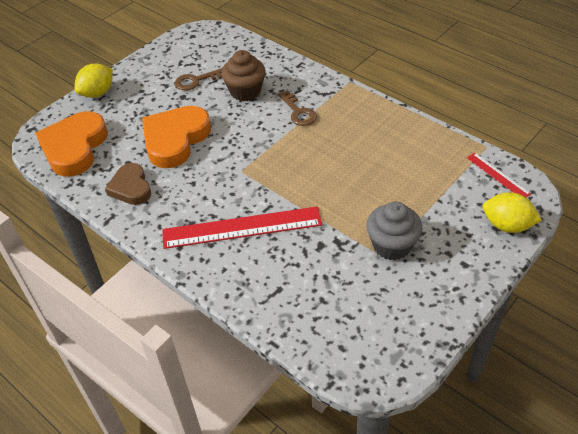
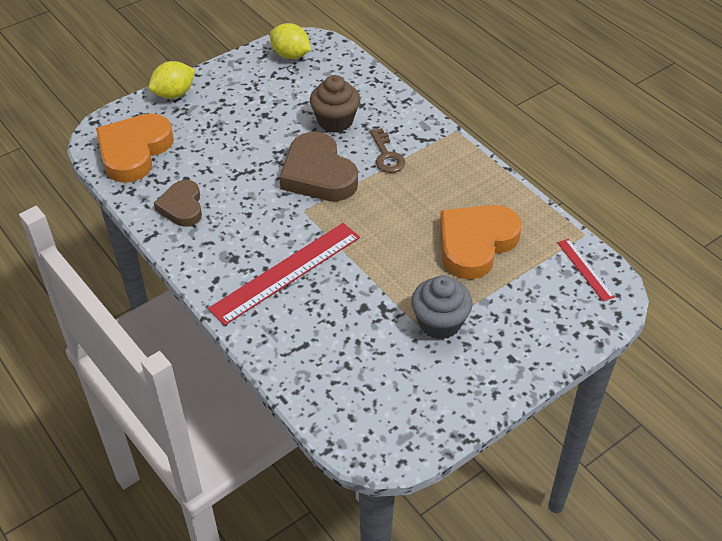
camera: 10 degrees right, 0 degrees up
(175, 140) = (243, 162): orange heart -> orange heart (475, 244)
(197, 80) = (285, 99): brown key -> none
(242, 227) = (286, 272): red ruler -> red ruler turned 45 degrees counterclockwise
(244, 137) = (318, 174): none -> brown heart
(507, 225) = (573, 326): yellow lemon -> yellow lemon (290, 55)

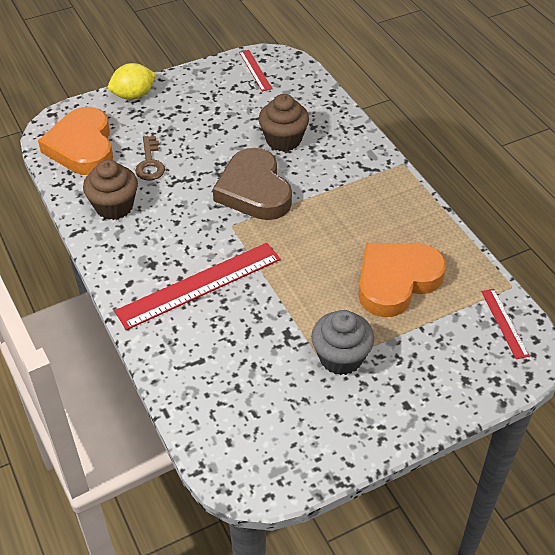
camera: 10 degrees right, 0 degrees up
(134, 151) = (82, 147): orange heart -> orange heart turned 45 degrees counterclockwise
(182, 207) = (114, 206): brown heart -> brown cupcake
(290, 55) = (255, 70): yellow lemon -> red ruler
(386, 155) = (326, 180): brown key -> brown key (150, 163)

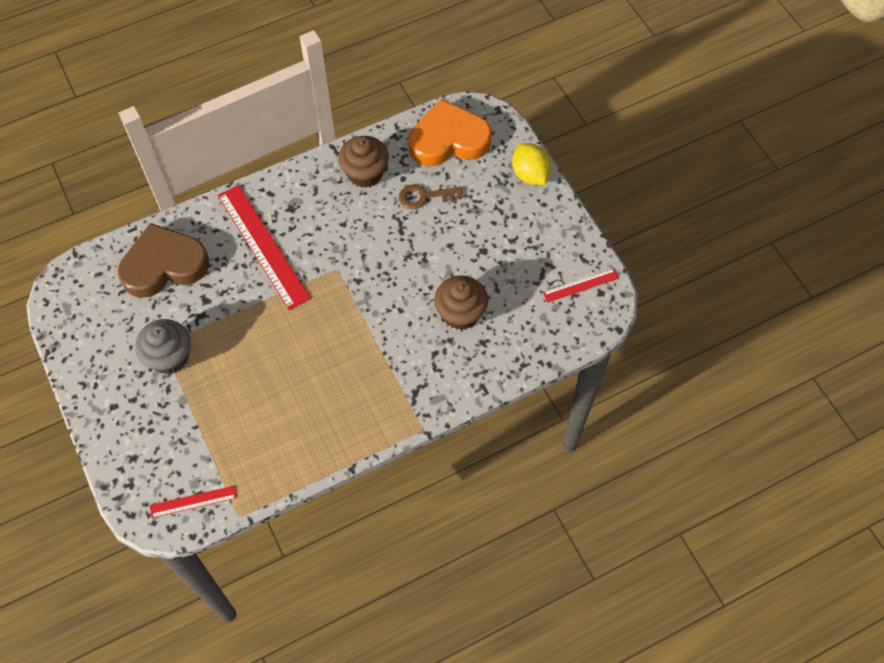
camera: 90 degrees right, 15 degrees up
(254, 190) = (383, 287): brown heart -> brown heart (164, 265)
(396, 281) = (254, 409): orange heart -> none

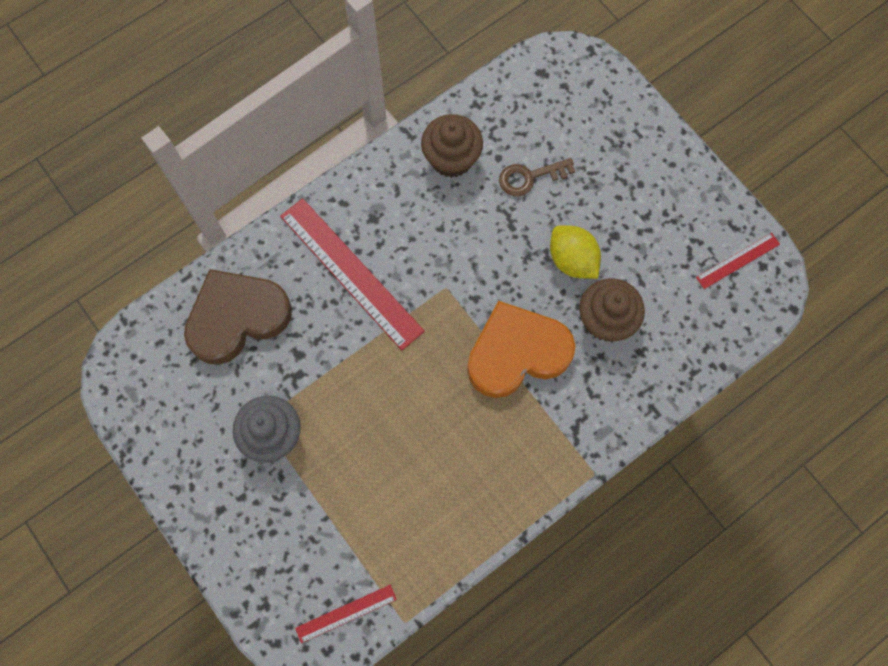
camera: 10 degrees left, 10 degrees up
(448, 139) = (541, 99): orange heart -> orange heart (517, 353)
(530, 174) = (647, 129): yellow lemon -> yellow lemon (572, 260)

